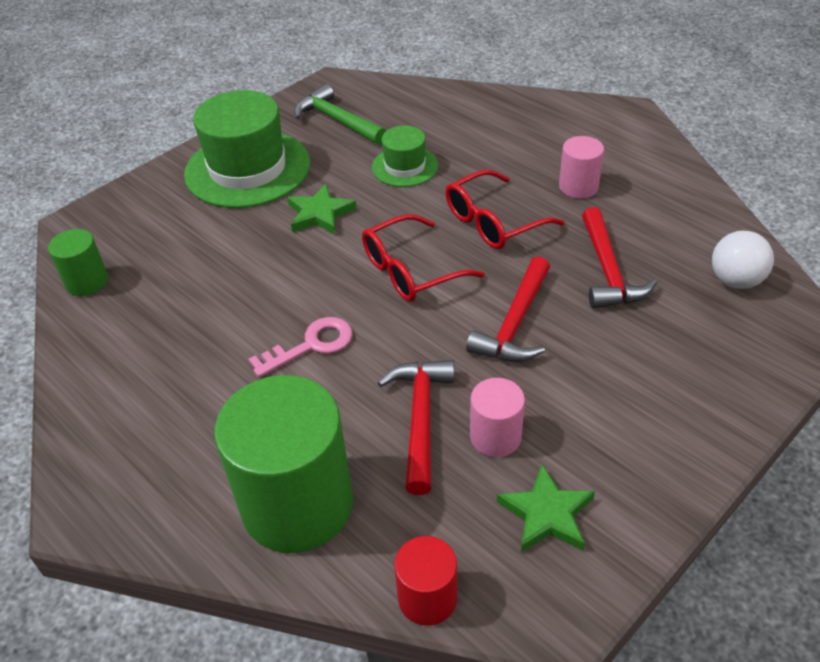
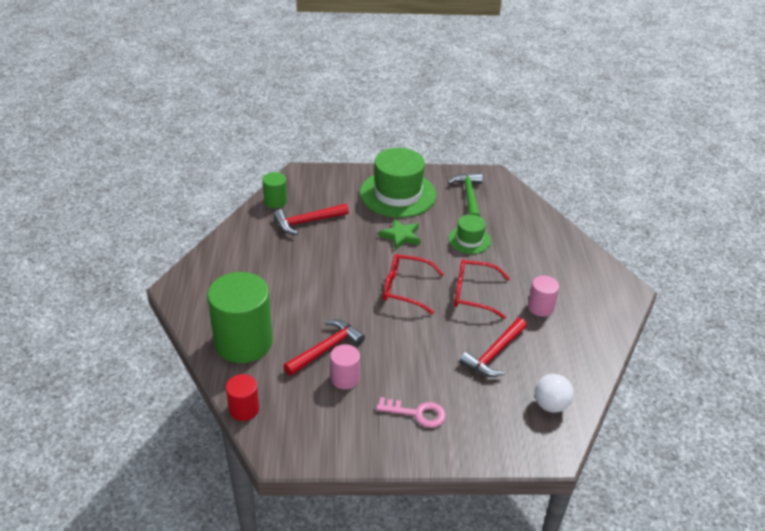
camera: 40 degrees right, 5 degrees down
(311, 345) = (324, 289): pink key -> pink key (417, 413)
(515, 323) = (417, 343): red hammer -> red hammer (307, 222)
(546, 514) = (323, 420): green star -> none

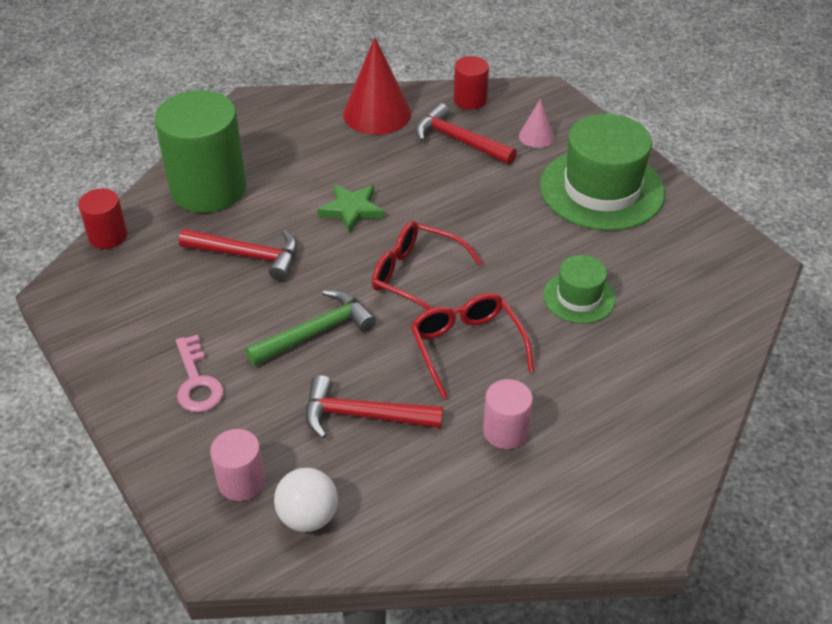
camera: 60 degrees right, 5 degrees up
(247, 241) = (377, 113): none -> red cone
(275, 201) = (470, 100): green cylinder -> red cylinder
(333, 194) = (536, 136): none -> pink cone
(345, 378) = (211, 293): pink cylinder -> pink cylinder (241, 482)
(401, 236) = (516, 229): green star -> green star (352, 210)
(405, 288) = (416, 276): red glasses -> red glasses turned 45 degrees counterclockwise
(469, 196) = (677, 258): green hammer -> green hammer (316, 332)

